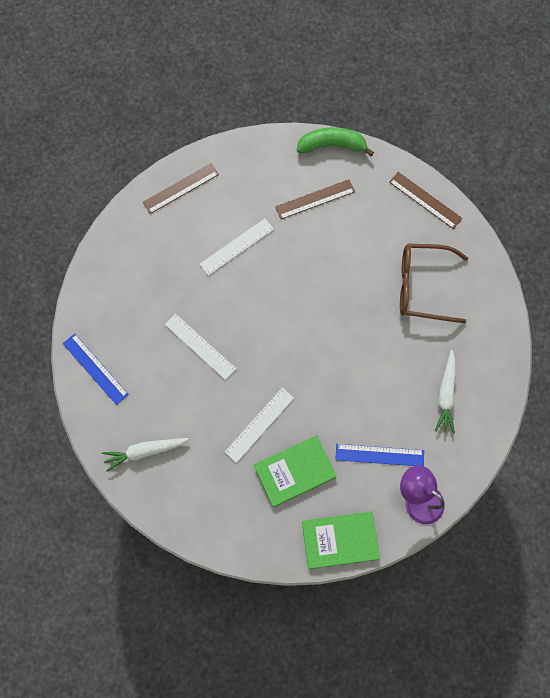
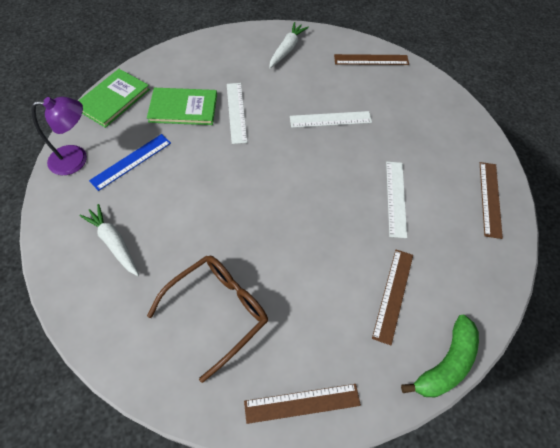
camera: 130 degrees right, 15 degrees down
(95, 368) = (371, 60): blue ruler -> brown ruler
(294, 471) = (183, 108): green book -> green book turned 75 degrees clockwise

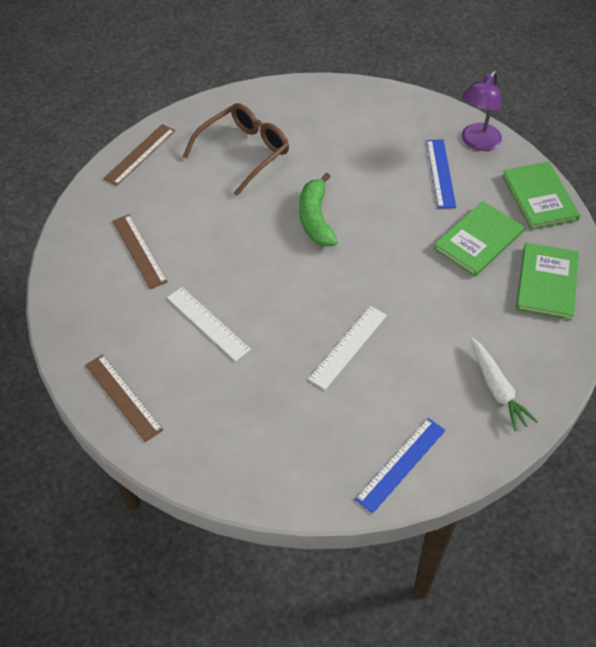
camera: 135 degrees right, 5 degrees down
(114, 243) = (363, 127): white carrot -> none
(190, 64) = (547, 283): none -> green book
(219, 311) = (245, 152): brown glasses -> brown glasses turned 135 degrees counterclockwise
(236, 112) = (433, 277): white ruler -> none
(371, 60) = (401, 464): brown ruler -> blue ruler
(446, 363) = (65, 240): green banana -> green banana (315, 219)

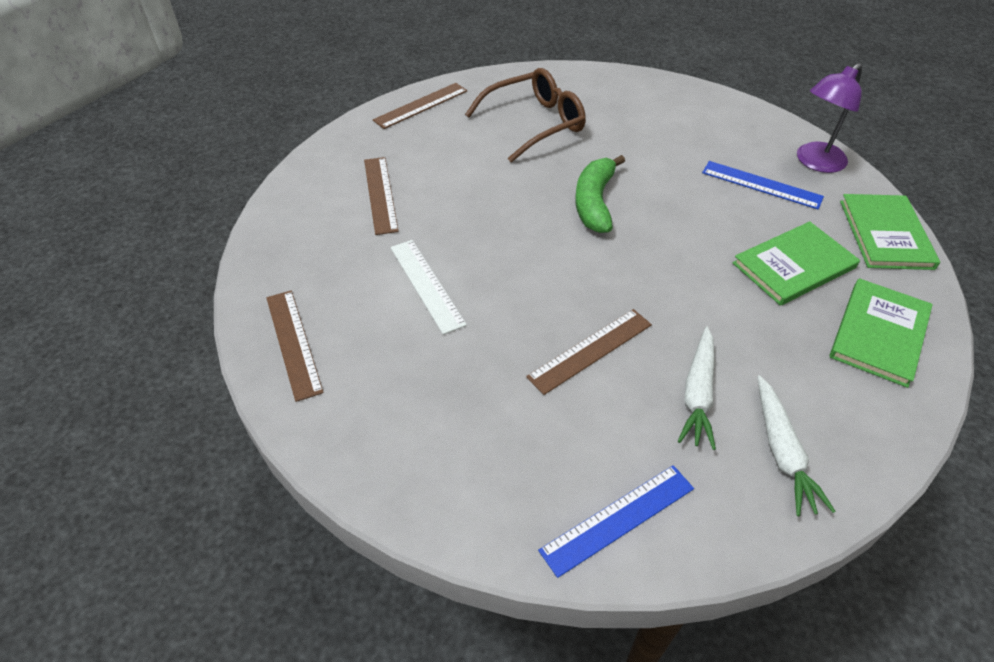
camera: 15 degrees right, 5 degrees down
(348, 346) = (590, 350): white ruler -> brown ruler
(432, 361) = (698, 393): none -> white carrot
(440, 173) = (761, 185): blue ruler -> blue ruler turned 75 degrees counterclockwise

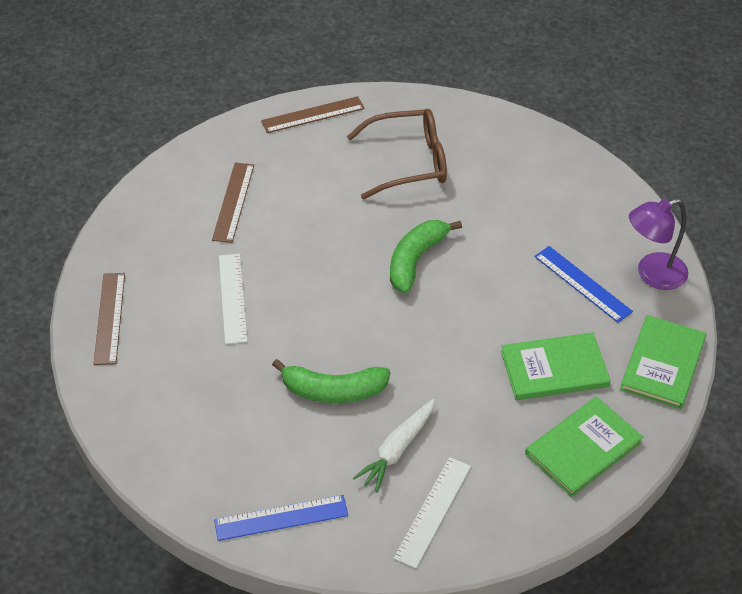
camera: 20 degrees right, 0 degrees up
(590, 350) = (333, 391): brown ruler -> green banana
(782, 451) = (433, 511): white carrot -> white ruler

